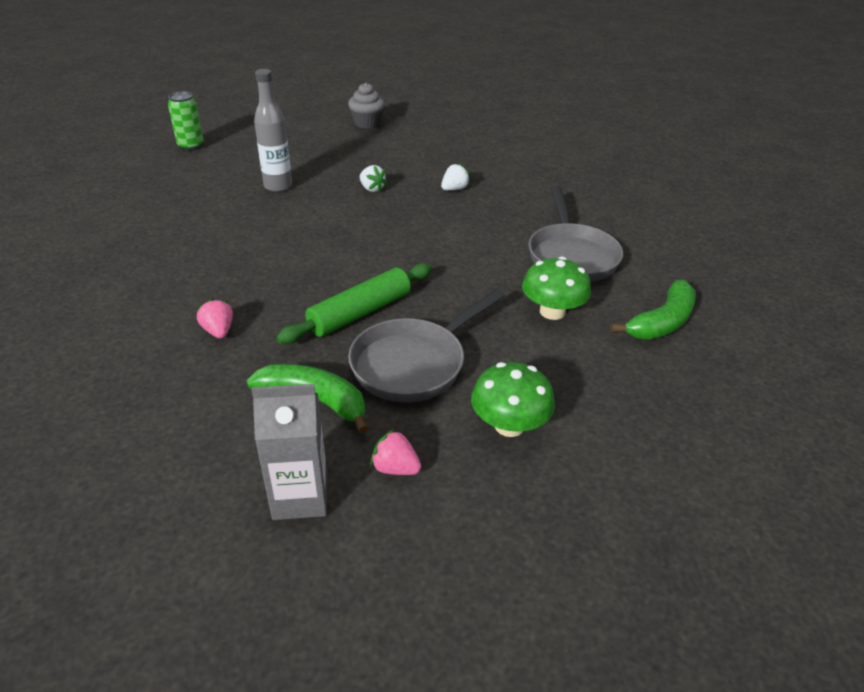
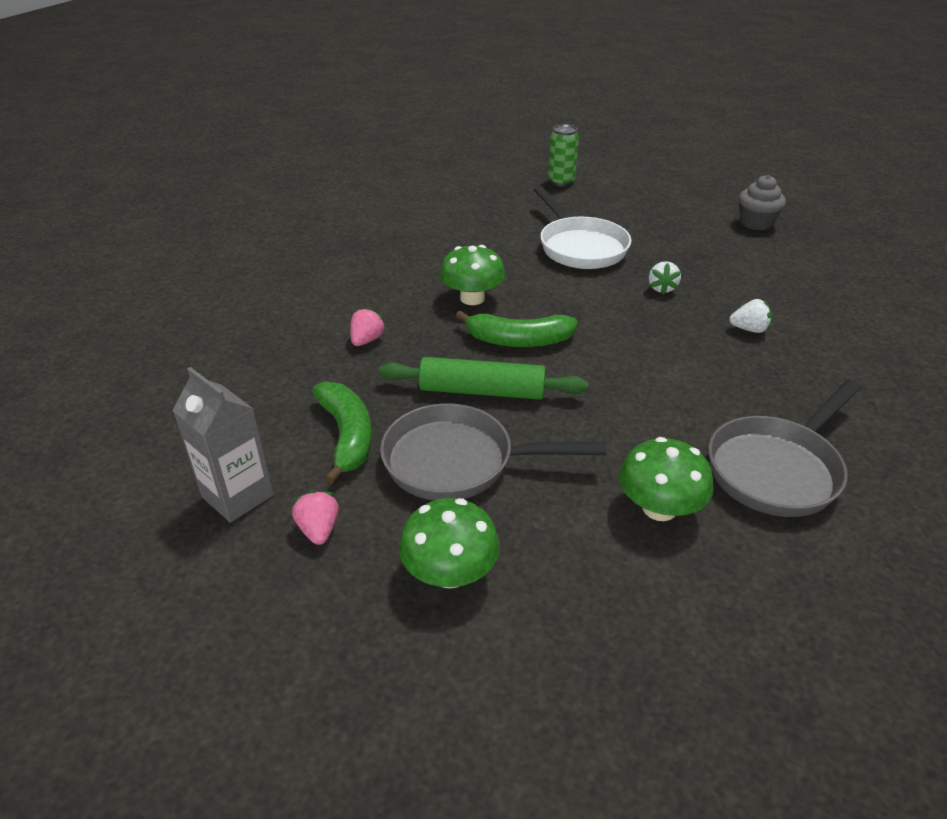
camera: 50 degrees right, 0 degrees up
(254, 258) = (472, 298): none -> green mushroom
(278, 186) = (580, 247): grey bottle -> white pan
(662, 322) = (774, 610): green banana -> green banana (518, 341)

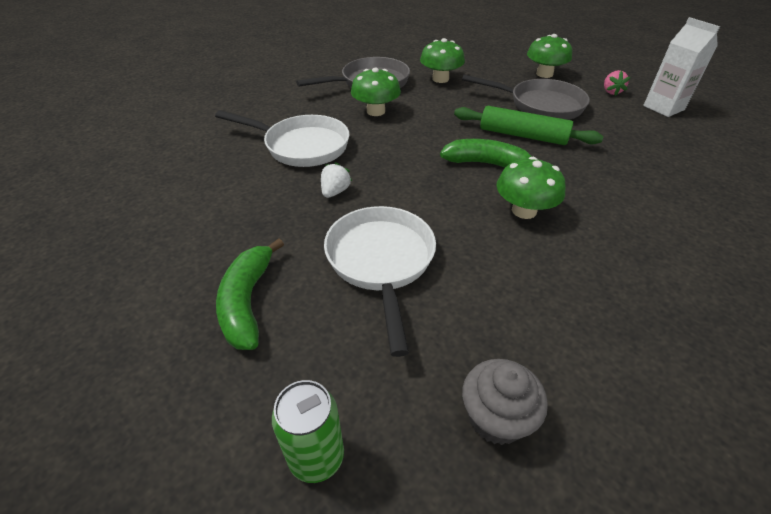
camera: 165 degrees left, 5 degrees up
(237, 496) = (663, 108): grey carton -> white carton
(347, 436) = (611, 124): green banana -> green banana (247, 302)
(366, 340) = (620, 184): pink strawberry -> none
(710, 401) = (376, 111): none -> green mushroom
(749, 329) = (301, 146): white strawberry -> white pan
(756, 223) = (133, 264): grey cupcake -> grey cupcake (496, 418)

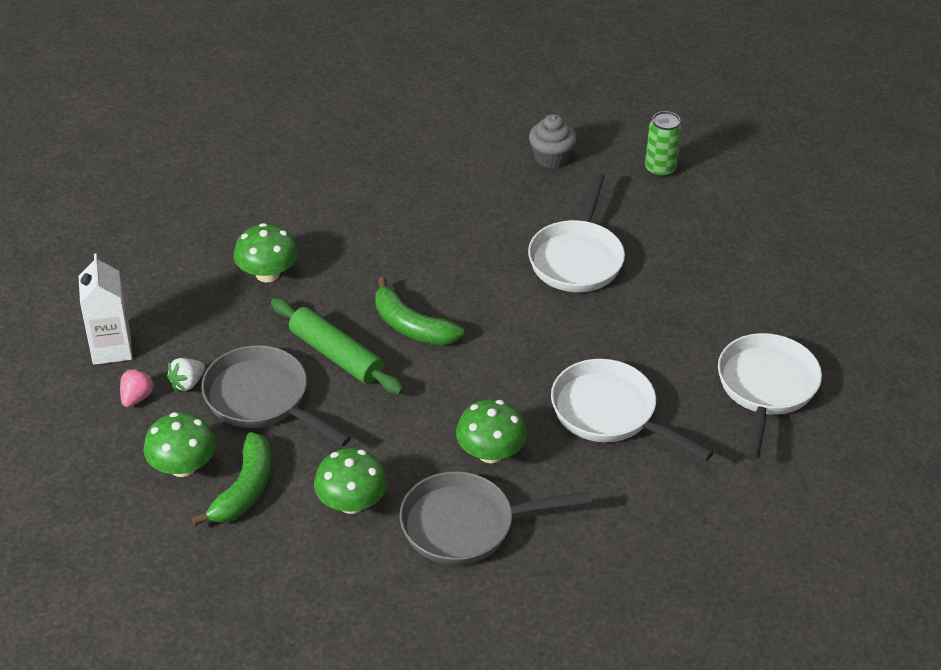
camera: 160 degrees left, 0 degrees up
(170, 189) = (765, 389): none -> white pan
(247, 302) = (692, 257): green banana -> green banana (245, 489)
(335, 192) = (591, 337): white strawberry -> white strawberry (187, 383)
(524, 210) = (421, 268): green mushroom -> green mushroom (267, 274)

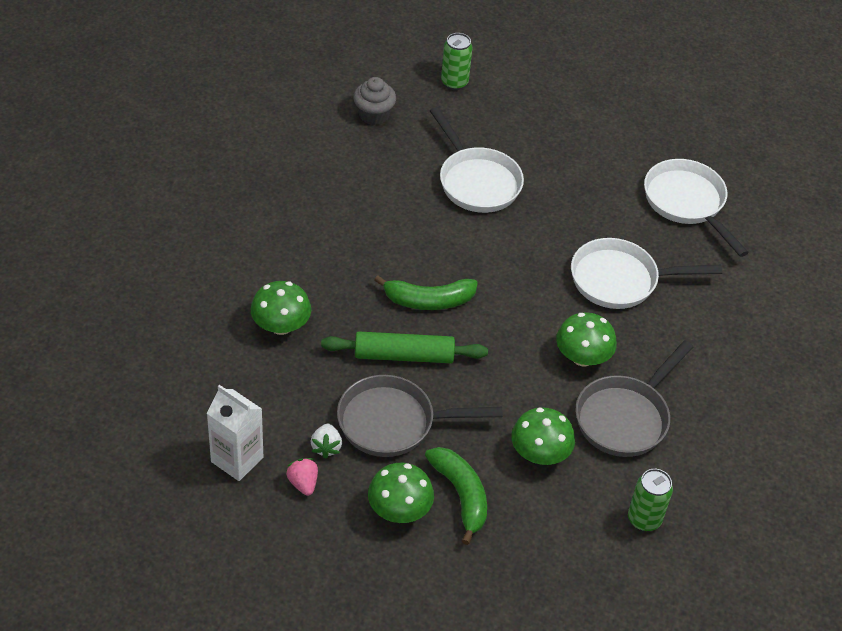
camera: 45 degrees left, 5 degrees up
(374, 616) = (644, 519): none -> green can

